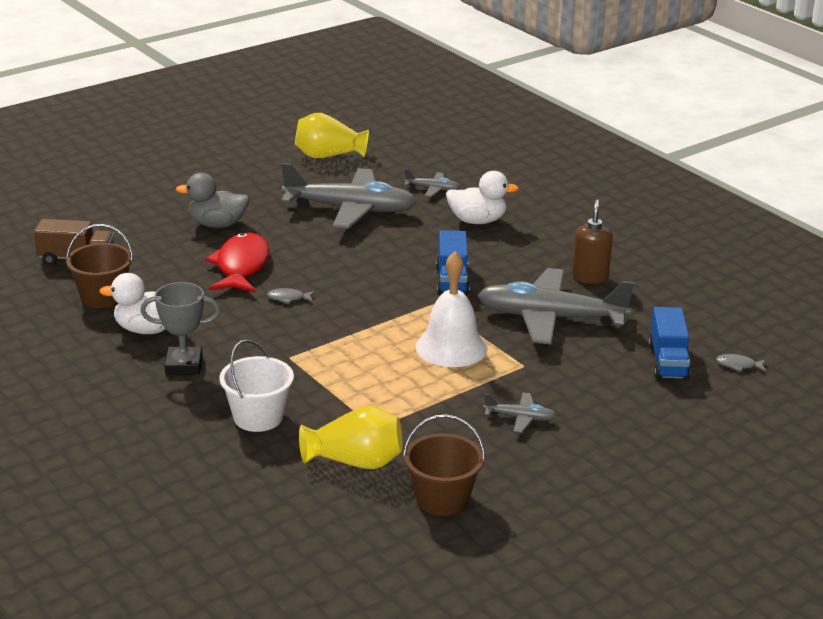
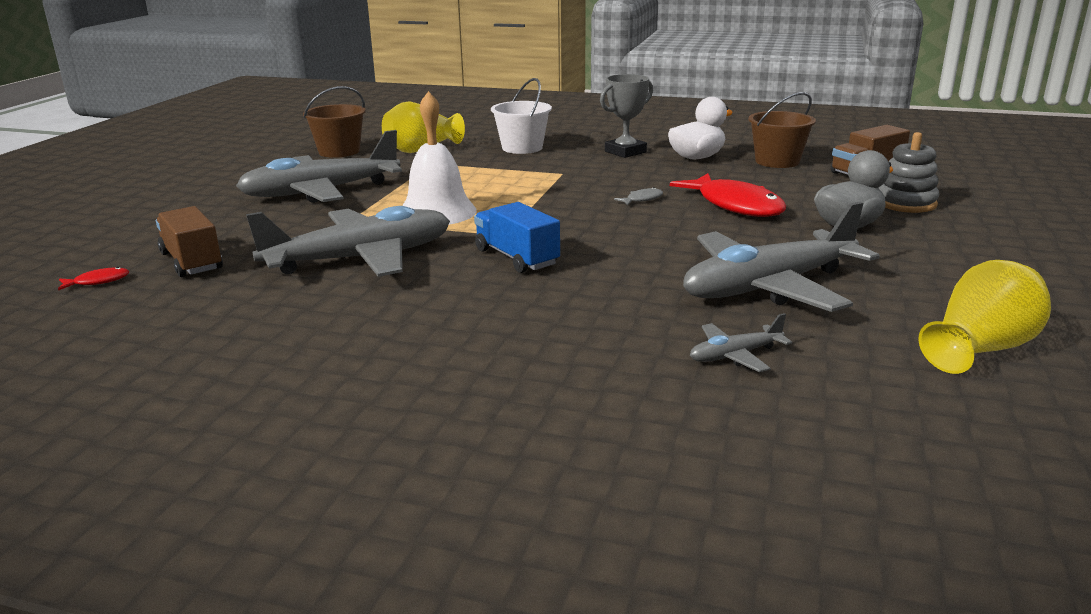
camera: 145 degrees right, 5 degrees down
(138, 225) = (905, 203): none -> grey stacking toy
(477, 221) = (593, 332): white duck -> none
(520, 418) = (320, 192): grey plane -> grey plane, size x2.31
(590, 277) = (350, 314): brown soap dispenser -> none
(668, 362) = (192, 261): blue truck -> brown truck
(738, 365) = (98, 281): grey fish -> red fish

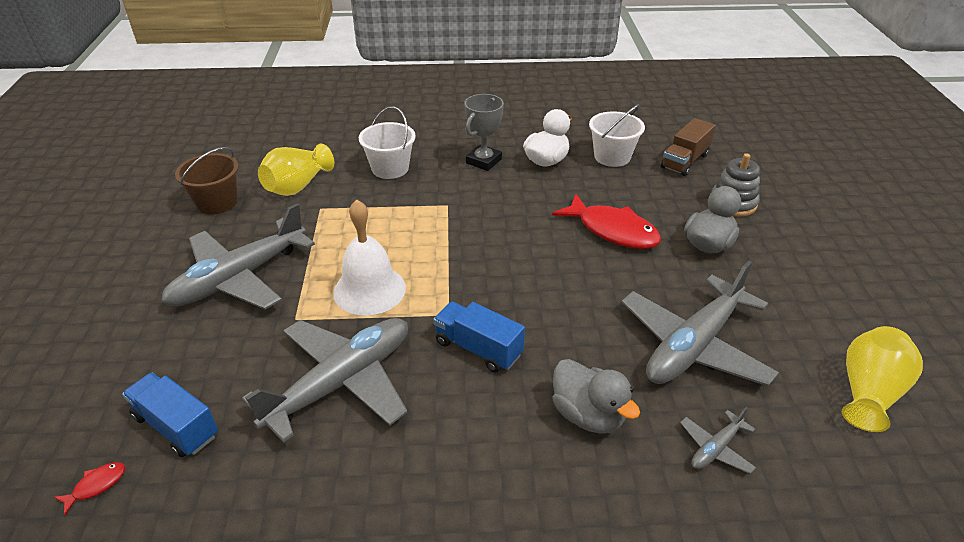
camera: 20 degrees left, 15 degrees up
(192, 261) = (176, 426): brown truck -> blue truck
(600, 312) = (588, 415): none -> grey duck
(642, 199) = (535, 235): grey fish -> none
(777, 161) = (612, 157): brown bucket -> white bucket

